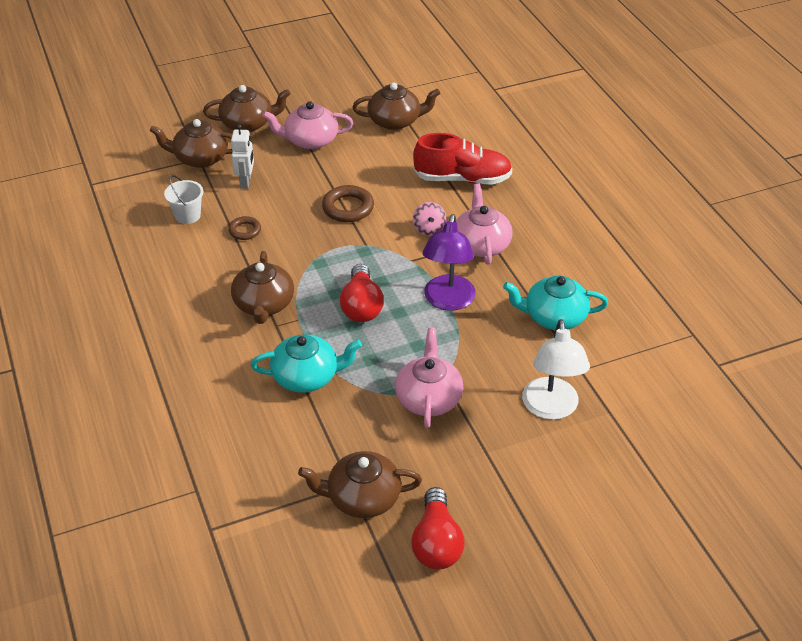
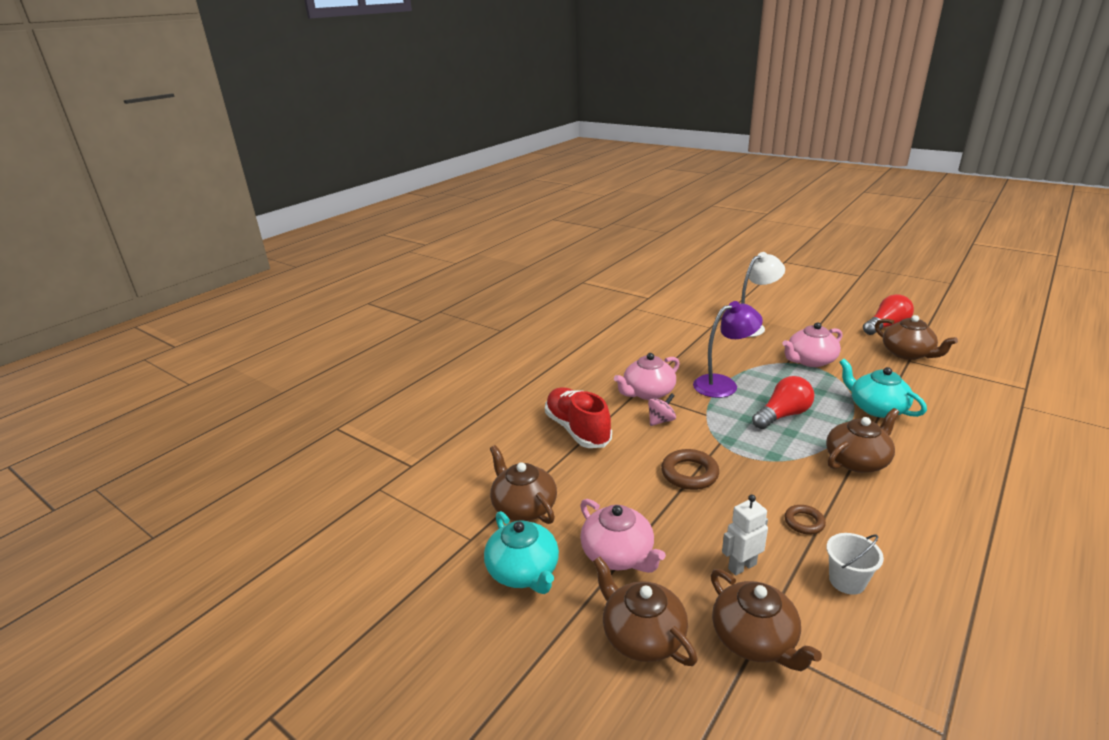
camera: 120 degrees left, 15 degrees down
(554, 317) = (680, 346): turquoise teapot -> turquoise teapot (524, 571)

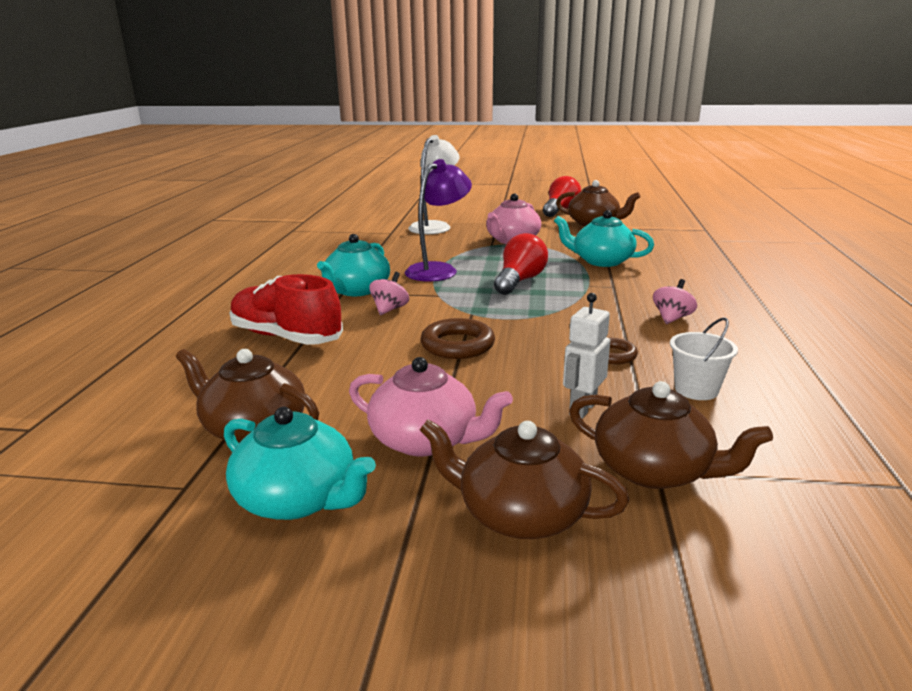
camera: 30 degrees left, 5 degrees down
(647, 392) = (356, 290): pink teapot -> turquoise teapot
(857, 460) = (619, 299): brown teapot -> none
(889, 498) = (672, 318): none -> pink spinning top

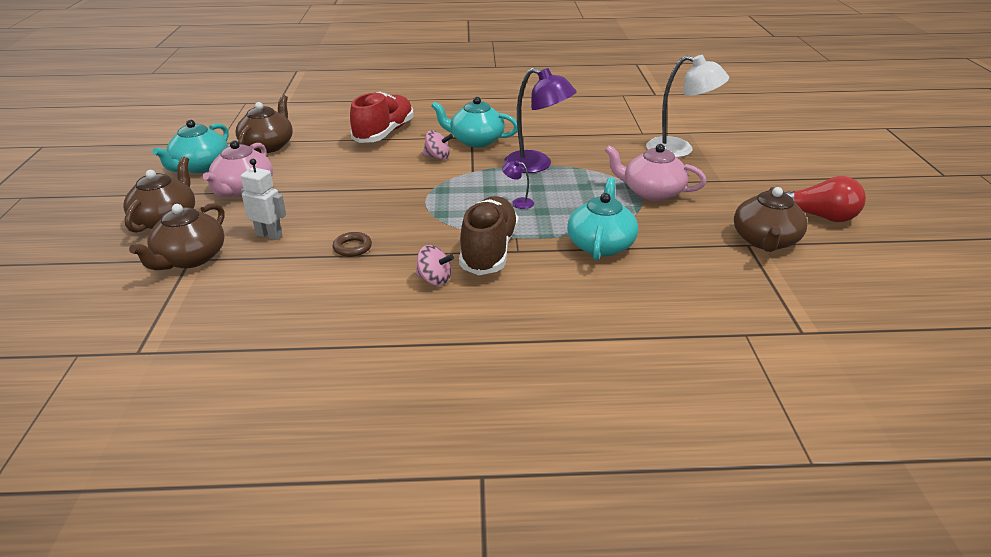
camera: 80 degrees right, 10 degrees up
(457, 345) = (372, 187): brown ring -> none
(519, 281) = (518, 202): red light bulb -> purple lamp
(614, 296) = (489, 250): none -> brown shoe
(696, 390) = (289, 281): white bucket -> none

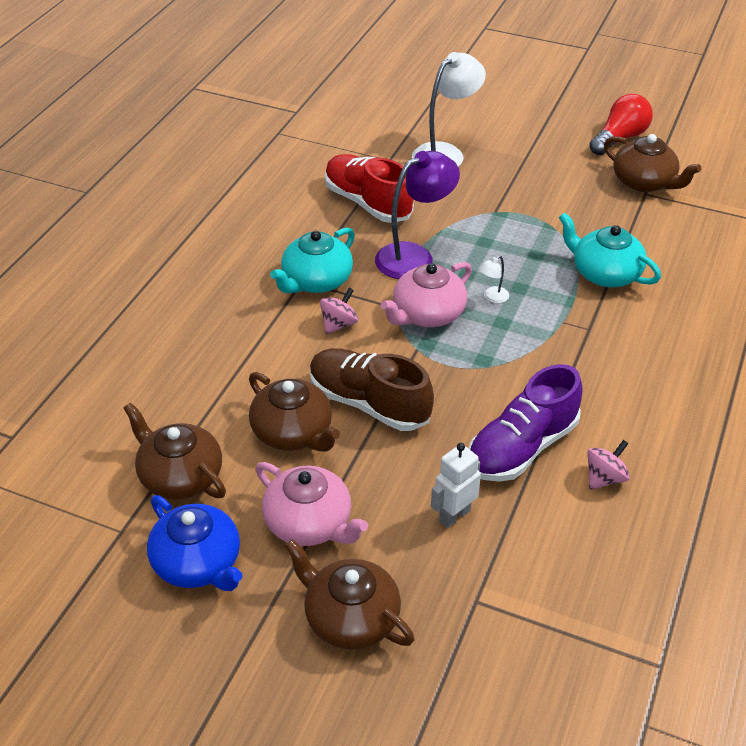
camera: 65 degrees left, 10 degrees up
(190, 258) = (473, 600): brown teapot -> brown teapot (293, 432)
(200, 167) = (198, 563): turquoise teapot -> blue teapot
(352, 247) = (521, 448): brown ring -> purple shoe
(384, 133) = (230, 352): red shoe -> red shoe (367, 203)
(434, 280) = (616, 401): pink spinning top -> pink spinning top (605, 478)
(489, 250) = (579, 348): brown shoe -> brown shoe (369, 403)
(518, 202) = (492, 297): purple lamp -> white lamp
(651, 192) = (524, 206): pink teapot -> pink teapot (427, 314)

